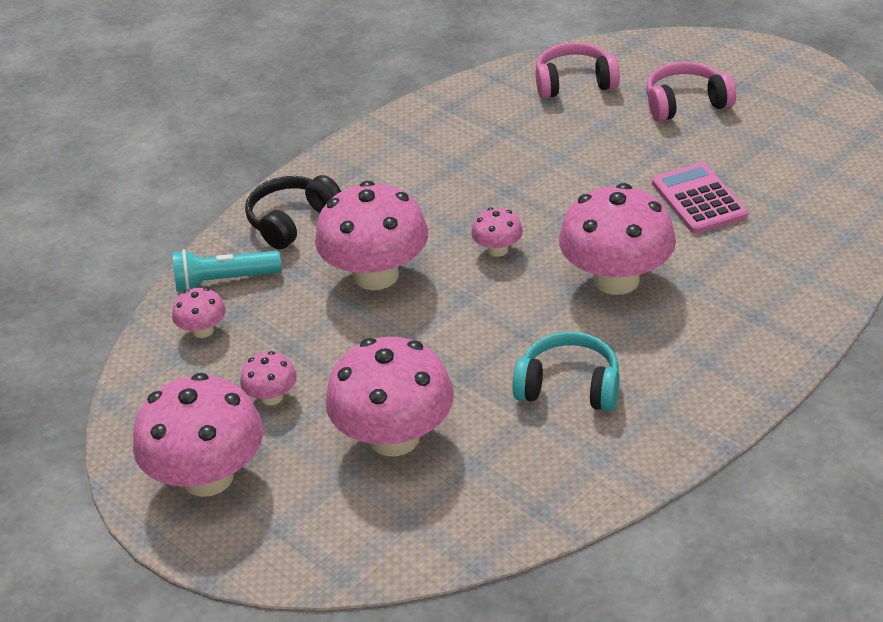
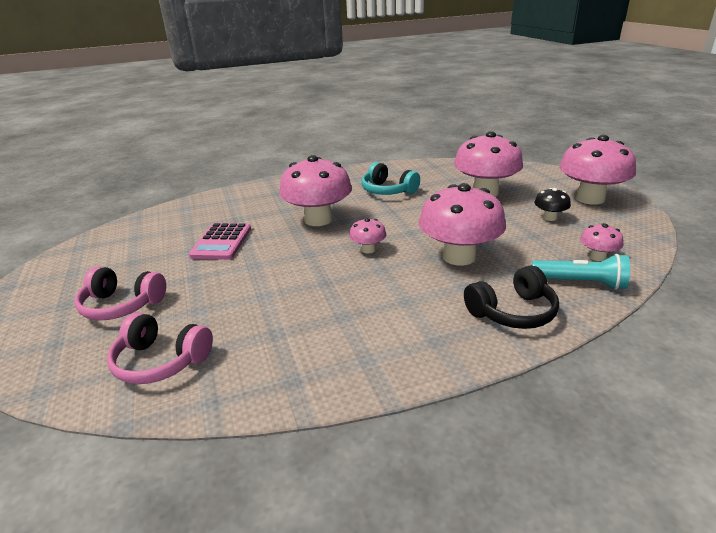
camera: 155 degrees left, 10 degrees down
(272, 397) = (549, 217): pink mushroom -> black mushroom

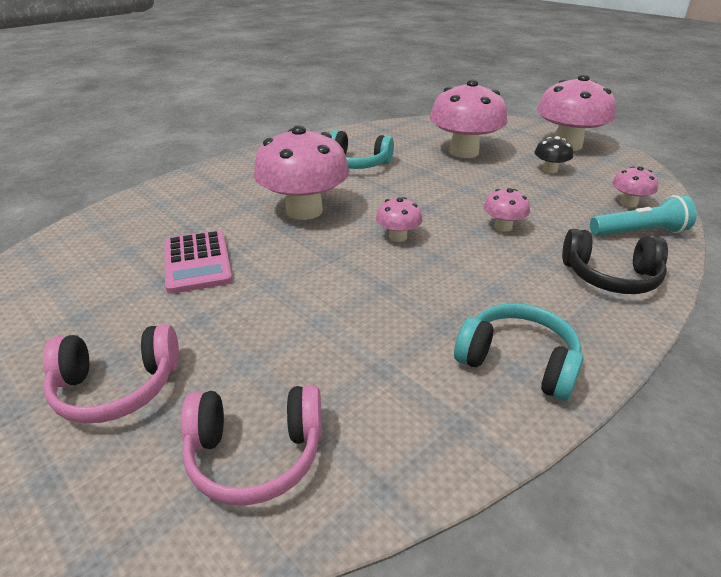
camera: 25 degrees left, 5 degrees up
(372, 354) = (517, 362): none -> turquoise headphones
(459, 256) = (503, 227): pink mushroom -> pink mushroom, size x0.46
(512, 312) = (610, 276): black headphones -> black headphones turned 60 degrees clockwise

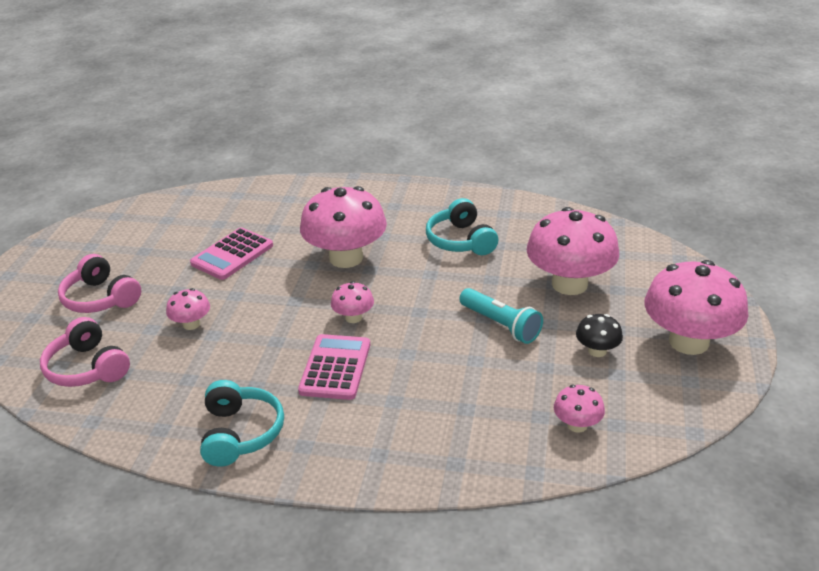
camera: 55 degrees right, 0 degrees up
(462, 270) = (335, 368): none -> pink calculator
(503, 227) = (431, 363): pink mushroom -> pink mushroom (191, 324)
(610, 276) = (404, 448): black headphones -> none
(639, 232) = (513, 447): turquoise flashlight -> turquoise flashlight (501, 325)

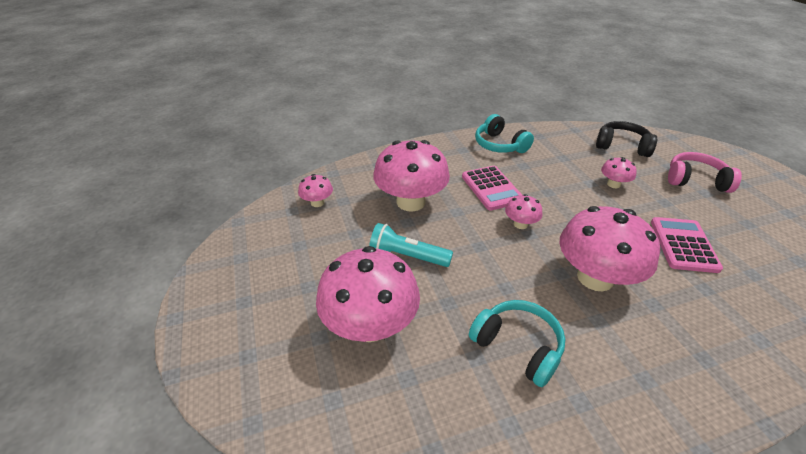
camera: 150 degrees right, 5 degrees up
(87, 368) = (622, 146): pink headphones -> black headphones
(597, 351) = (320, 259): black mushroom -> none
(688, 342) = (241, 295): pink mushroom -> pink mushroom (411, 202)

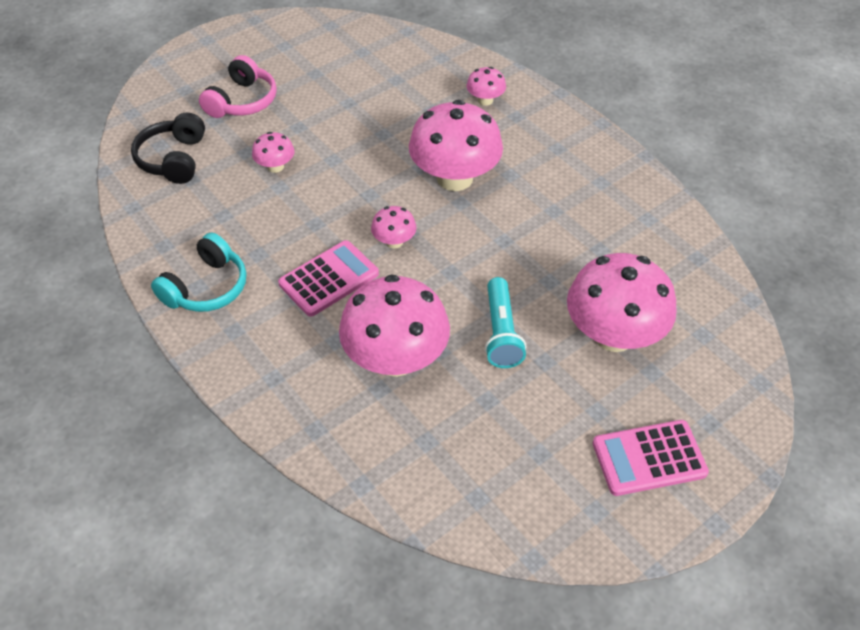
camera: 110 degrees left, 10 degrees up
(317, 202) = (445, 472): pink mushroom -> pink mushroom (485, 100)
(517, 347) = (572, 223): turquoise headphones -> none
(683, 245) = (372, 118): pink calculator -> pink calculator (649, 458)
(695, 180) = (242, 101): pink headphones -> pink headphones turned 150 degrees counterclockwise

